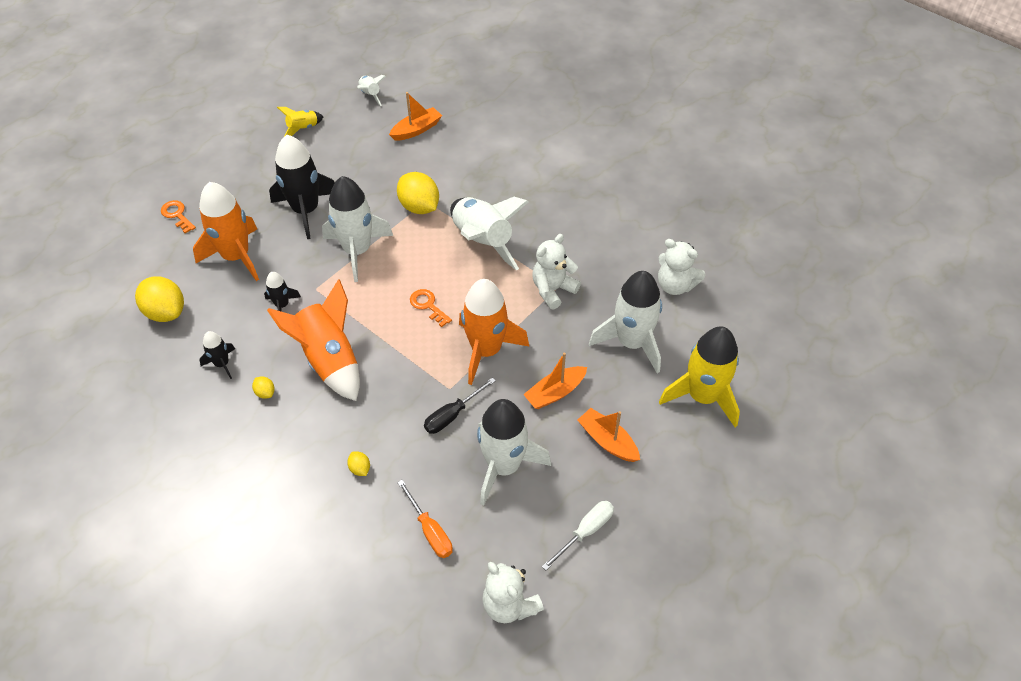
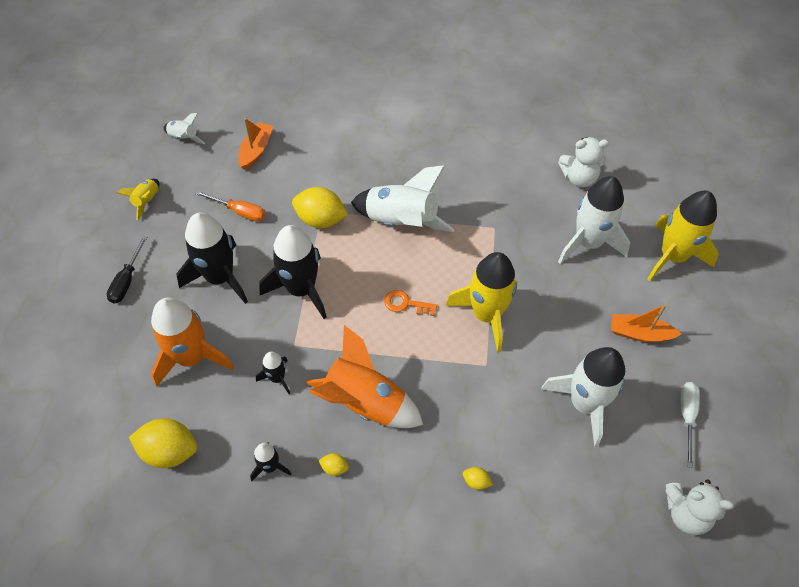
camera: 35 degrees left, 5 degrees up
(177, 215) = (94, 350): orange key -> none
(357, 251) = (301, 289): white rocket -> black rocket
(430, 530) = (577, 495): orange screwdriver -> orange screwdriver (239, 212)
(452, 415) = (508, 386): black screwdriver -> black screwdriver (127, 280)
(486, 350) = (486, 314): orange rocket -> yellow rocket
(553, 290) = (493, 232): white teddy bear -> none
(555, 392) = (568, 318): orange boat -> none

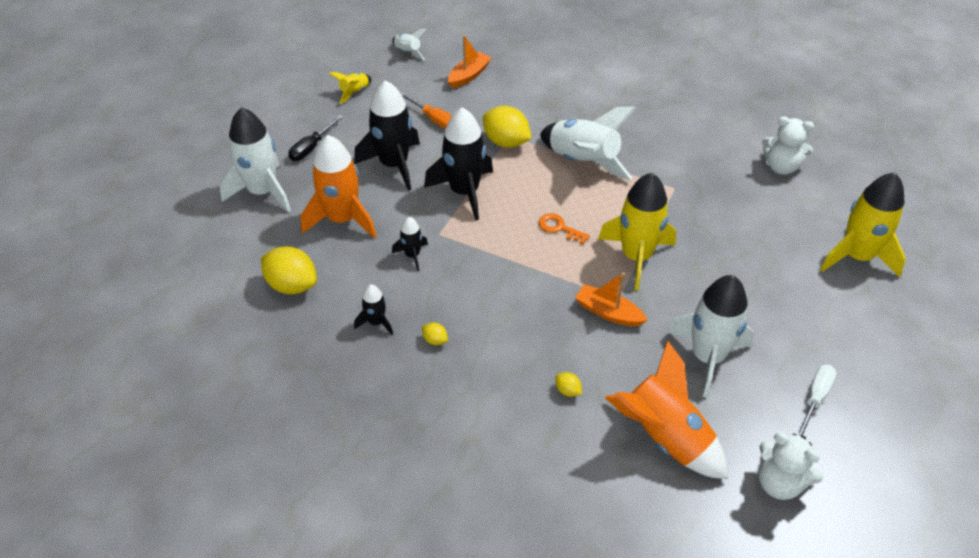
camera: 20 degrees right, 10 degrees down
(365, 402) = (486, 296): orange rocket -> orange rocket (665, 437)
(588, 243) = (768, 223): white rocket -> white rocket (263, 192)
(639, 333) = (792, 313): orange boat -> orange boat (608, 312)

